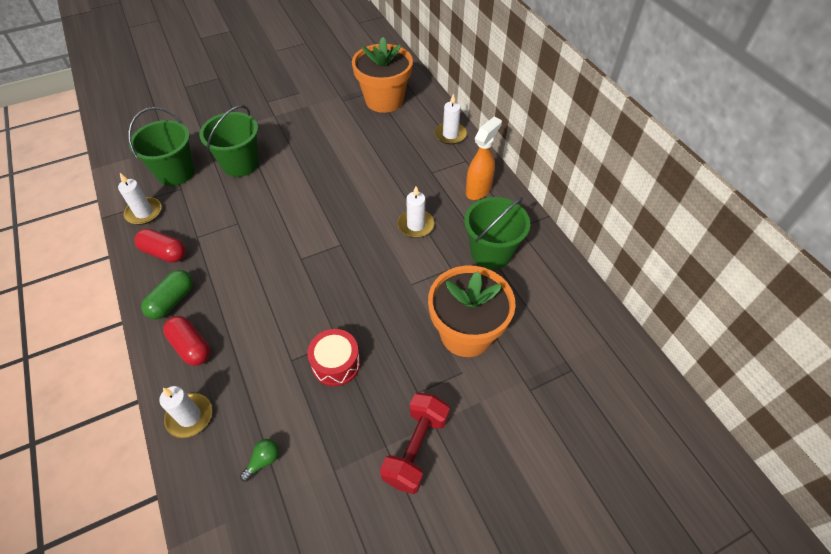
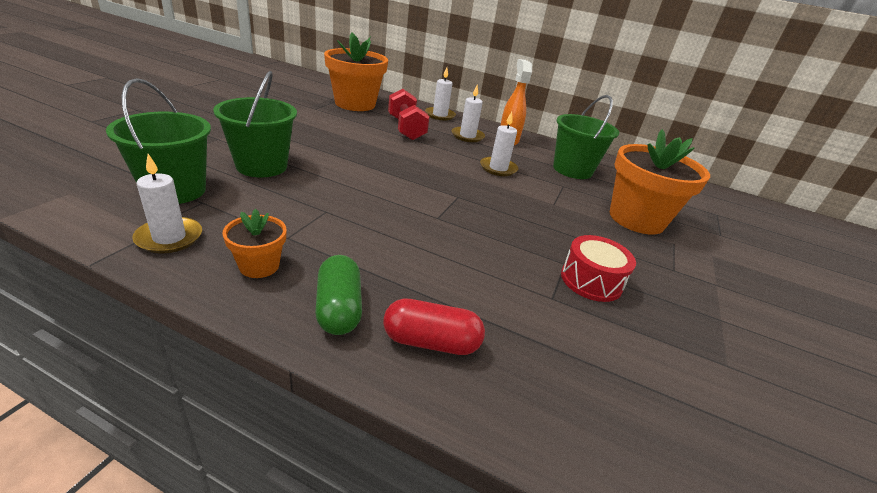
camera: 45 degrees left, 20 degrees down
(164, 253) = (259, 266): red capsule -> orange flower pot
(189, 416) = (537, 416): white candle -> white candle (467, 136)
(263, 461) = (672, 403): green light bulb -> none
(415, 448) = (738, 308): red dumbbell -> red dumbbell (406, 128)

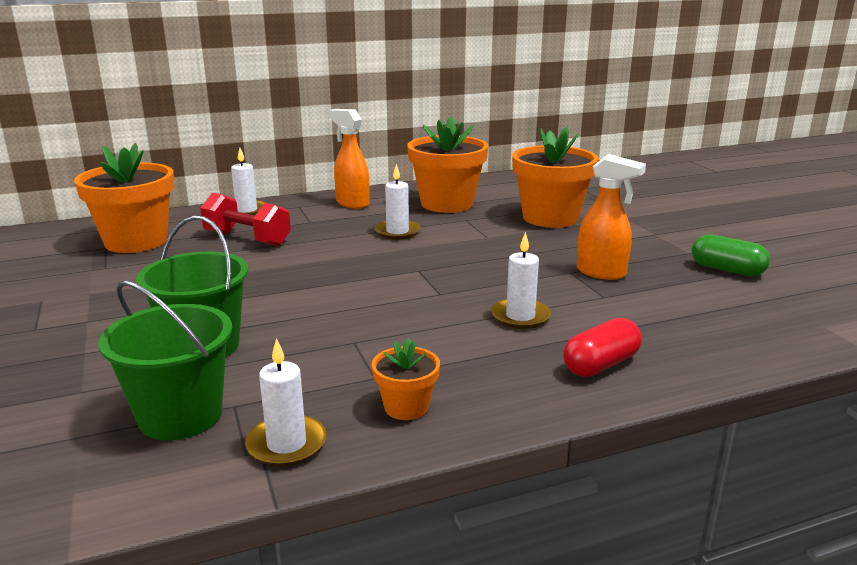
camera: 40 degrees left, 10 degrees down
(339, 308) = (517, 388): green capsule -> green capsule (727, 270)
(467, 136) = (314, 218): white candle -> white candle (520, 316)
(572, 170) = (447, 204): green bucket -> orange flower pot
(591, 280) = (601, 273): red drum -> orange spray bottle

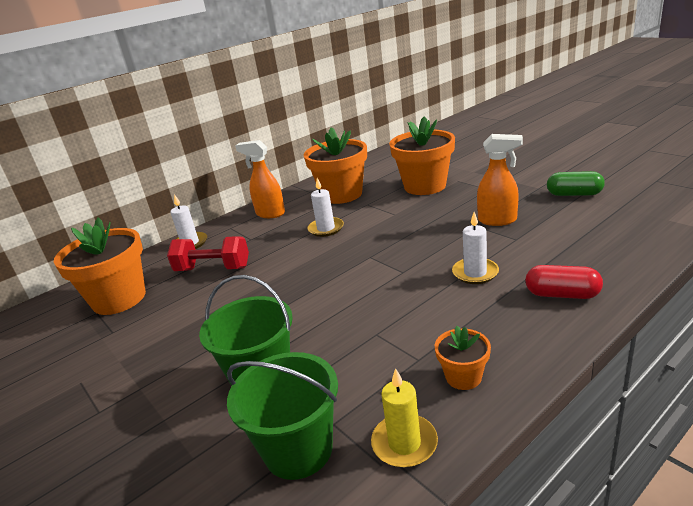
camera: 15 degrees left, 5 degrees up
(286, 444) = (404, 443): white candle -> yellow candle
(601, 365) = (562, 294): red capsule -> red capsule turned 75 degrees clockwise

